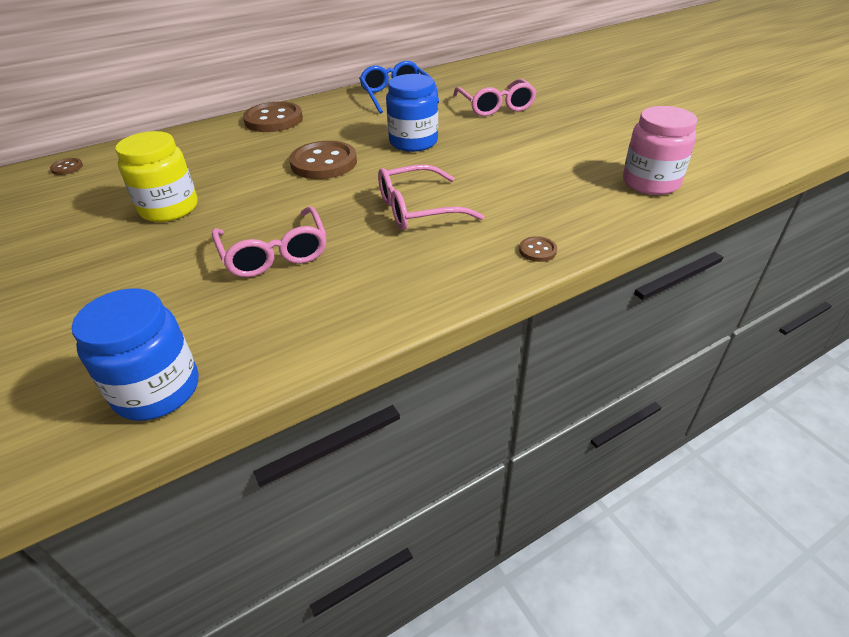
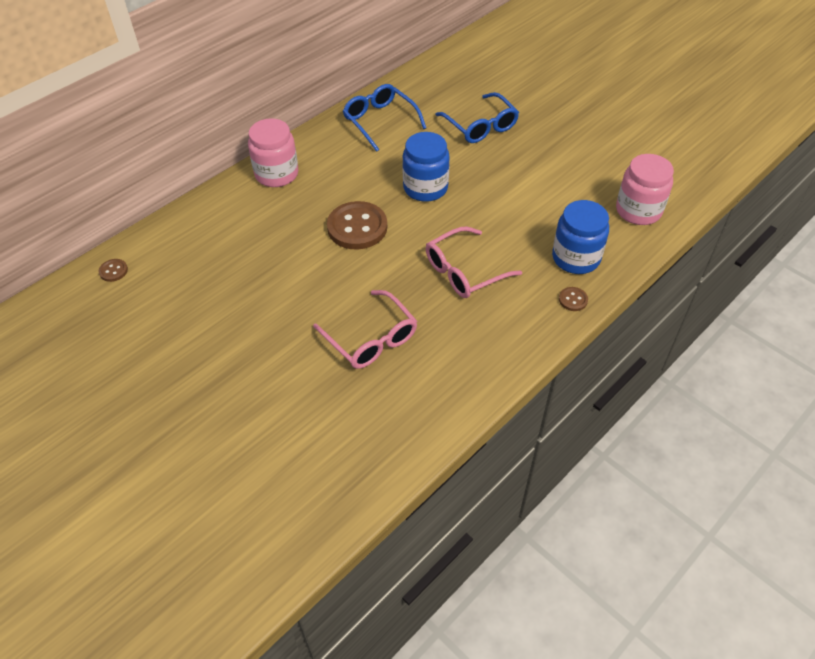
camera: 15 degrees left, 10 degrees up
(157, 390) = (357, 475): blue jar -> blue jar (576, 258)
(169, 208) = (250, 305): yellow jar -> none
(274, 120) = (277, 174): brown button -> pink jar
(495, 106) = (480, 126): pink glasses -> blue glasses

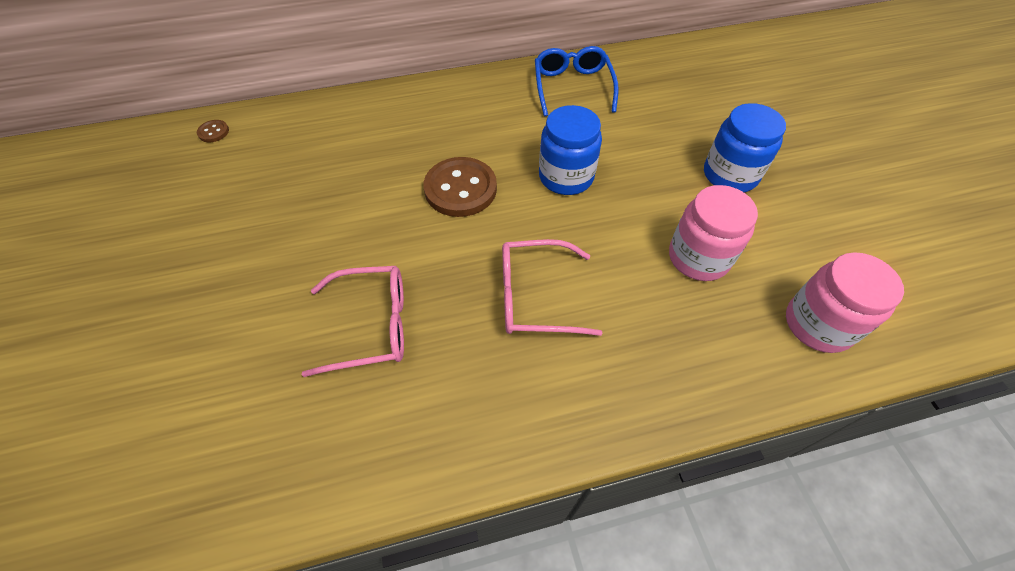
camera: 30 degrees right, 5 degrees up
(277, 174) = (430, 100): pink jar -> pink jar (698, 257)
(371, 338) = (370, 325): pink glasses -> pink glasses turned 90 degrees counterclockwise
(480, 126) = (679, 133): blue glasses -> none
(573, 300) = (644, 406): brown button -> none
(576, 258) = (687, 349): blue jar -> blue jar (730, 175)

